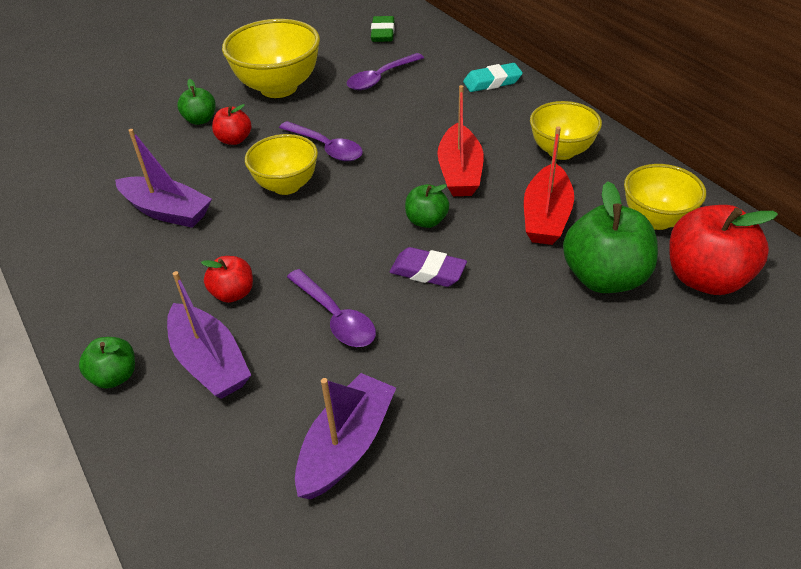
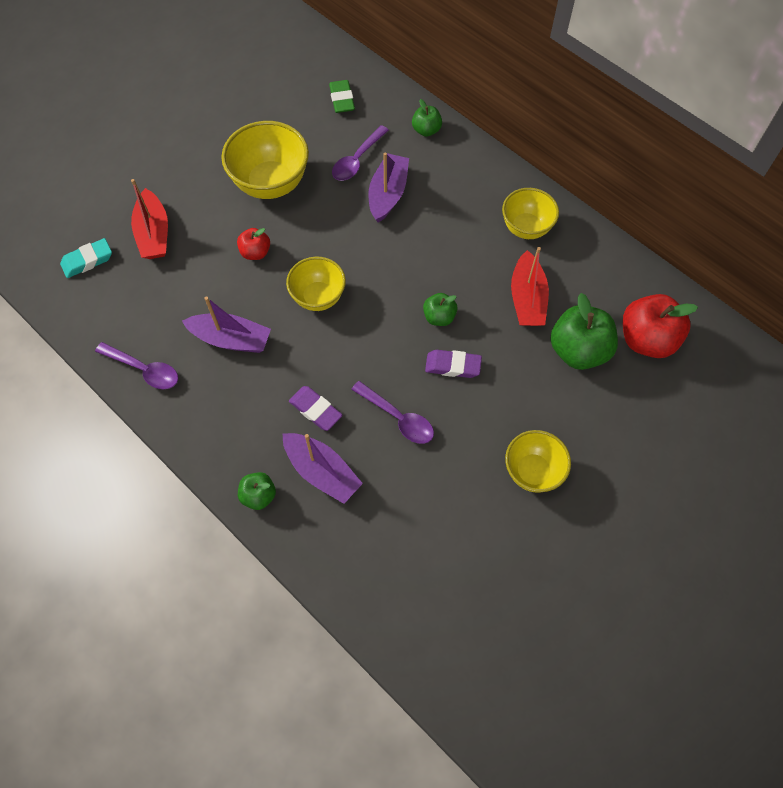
camera: 15 degrees left, 20 degrees up
(200, 120) = (216, 233): green apple -> green apple (426, 130)
(233, 293) = (315, 410): red apple -> purple eraser
(326, 148) = (337, 251): purple spoon -> purple spoon (144, 370)
(346, 445) = (437, 518): purple boat -> purple boat (388, 194)
(460, 172) = (452, 262): red boat -> red boat (154, 233)
(492, 82) = (454, 153): turquoise eraser -> turquoise eraser (87, 261)
(656, 219) = (606, 289): yellow bowl -> yellow bowl (532, 471)

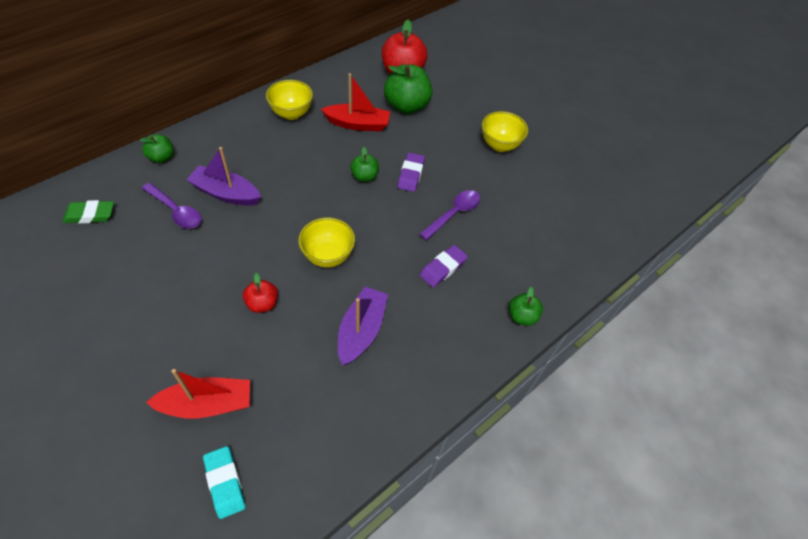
camera: 90 degrees left, 10 degrees down
(144, 370) = (385, 414): purple spoon -> none
(271, 184) = (178, 284): yellow bowl -> none
(322, 472) = (500, 269): purple boat -> none

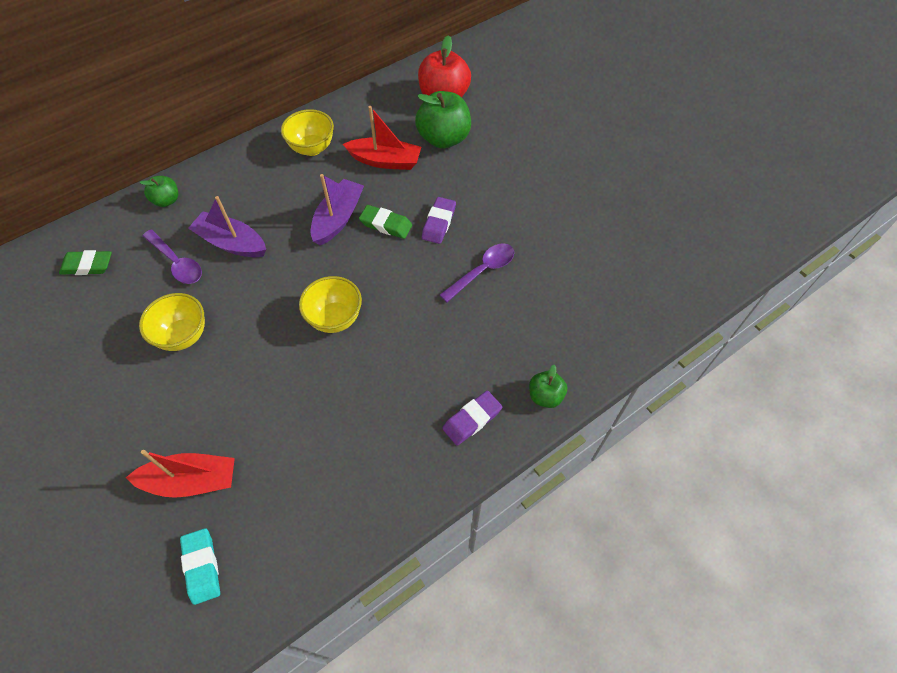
camera: 10 degrees right, 5 degrees up
(262, 304) = (259, 371): red apple -> none
(361, 331) = (362, 406): purple boat -> purple boat (338, 218)
(364, 176) = (386, 225): green apple -> green eraser
(443, 268) = (462, 336): purple eraser -> purple eraser (472, 419)
(499, 145) = (547, 187): yellow bowl -> yellow bowl (183, 336)

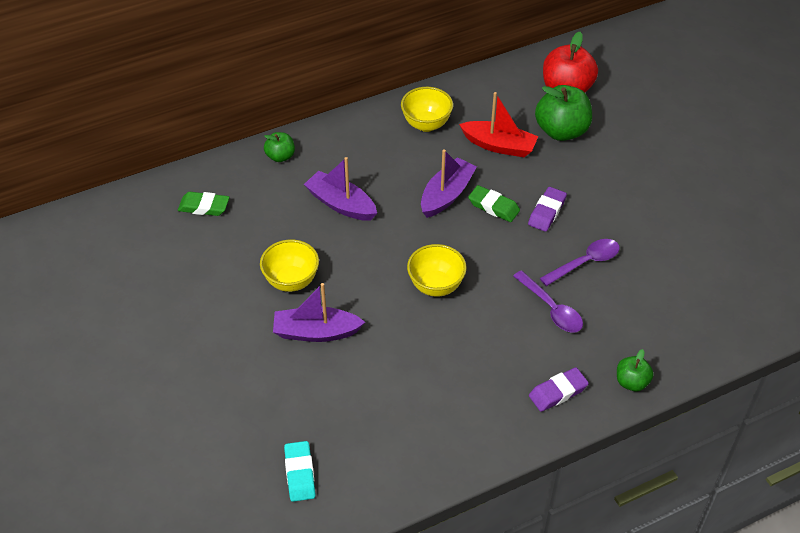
camera: 10 degrees right, 10 degrees down
(177, 263) = (288, 215): purple spoon -> purple spoon (551, 309)
(191, 480) = (293, 404): red boat -> none
(212, 390) = (316, 332): none -> purple boat

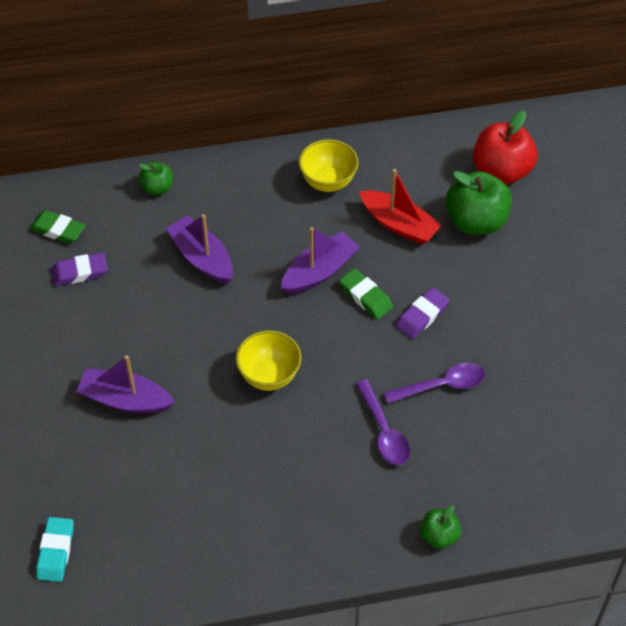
camera: 15 degrees right, 5 degrees up
(291, 281) = (119, 336): yellow bowl -> none
(558, 392) = (354, 528): purple eraser -> purple eraser (79, 272)

